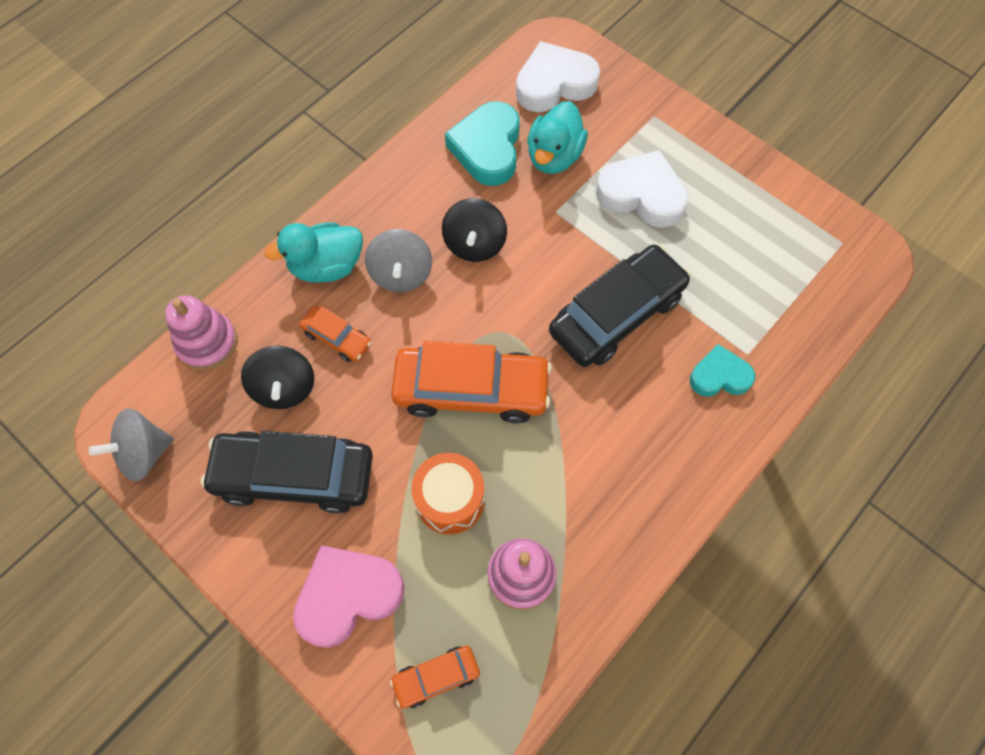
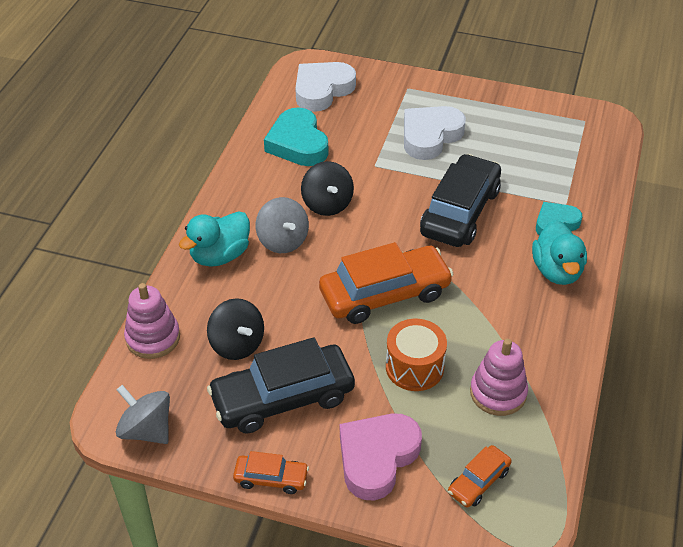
camera: 25 degrees left, 20 degrees down
(144, 453) = (146, 430): grey spinning top -> grey spinning top turned 90 degrees clockwise
(337, 338) = (258, 298): orange car -> orange car (271, 478)
(554, 156) = (351, 133): turquoise duck -> turquoise duck (557, 271)
(642, 195) = (430, 136): white heart -> white heart turned 45 degrees counterclockwise

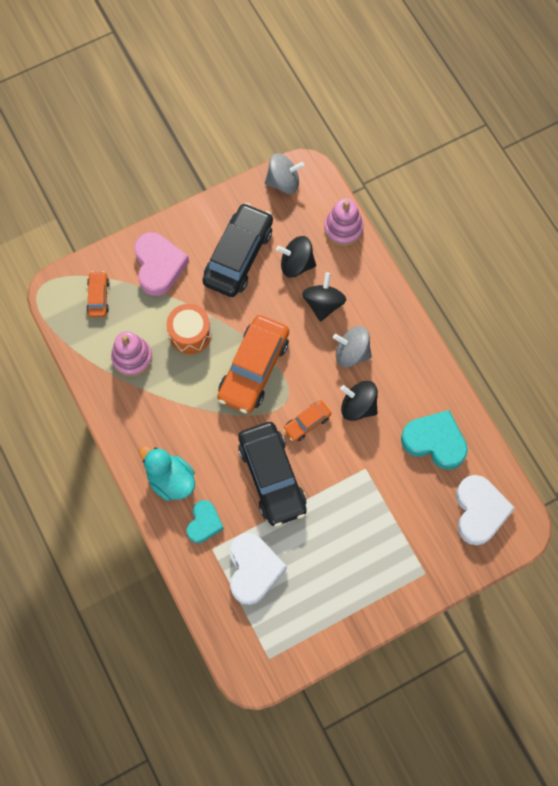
camera: 135 degrees right, 25 degrees up
(220, 255) = (374, 309): turquoise duck -> none
(257, 293) = (323, 304): none -> black spinning top
(271, 478) = (198, 212): orange car -> orange car (307, 423)
(430, 136) = (358, 533): white heart -> white heart (253, 569)

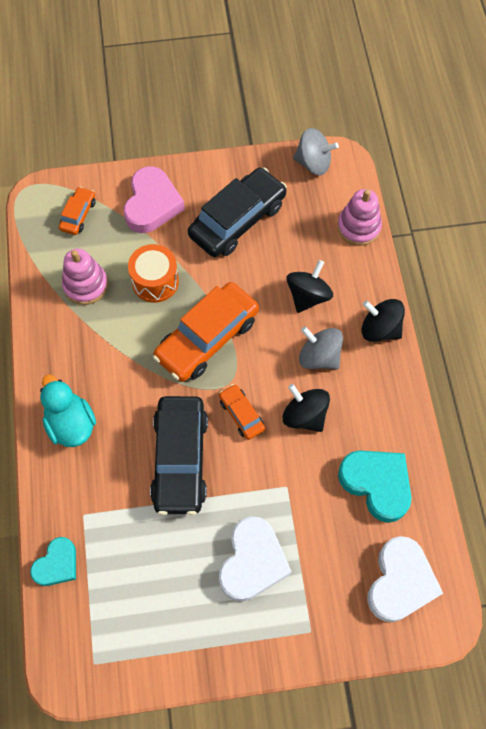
camera: 20 degrees right, 5 degrees down
(204, 523) = (86, 483): turquoise heart -> turquoise heart (57, 564)
(253, 569) = (118, 554): white heart -> white heart (252, 562)
(296, 264) = (295, 247): black spinning top -> black spinning top (380, 329)
(307, 423) = (241, 414): orange car -> orange car turned 75 degrees clockwise

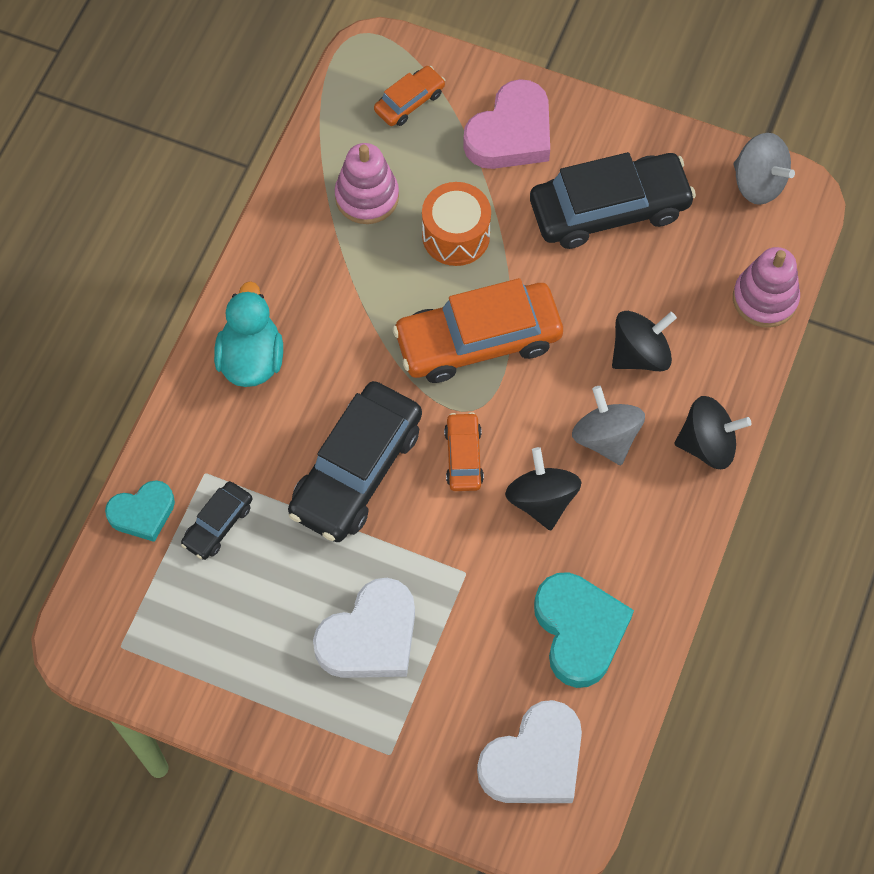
camera: 30 degrees right, 0 degrees up
(112, 544) = (218, 524): none -> black car
(380, 329) = (707, 444): black spinning top -> black spinning top turned 120 degrees clockwise

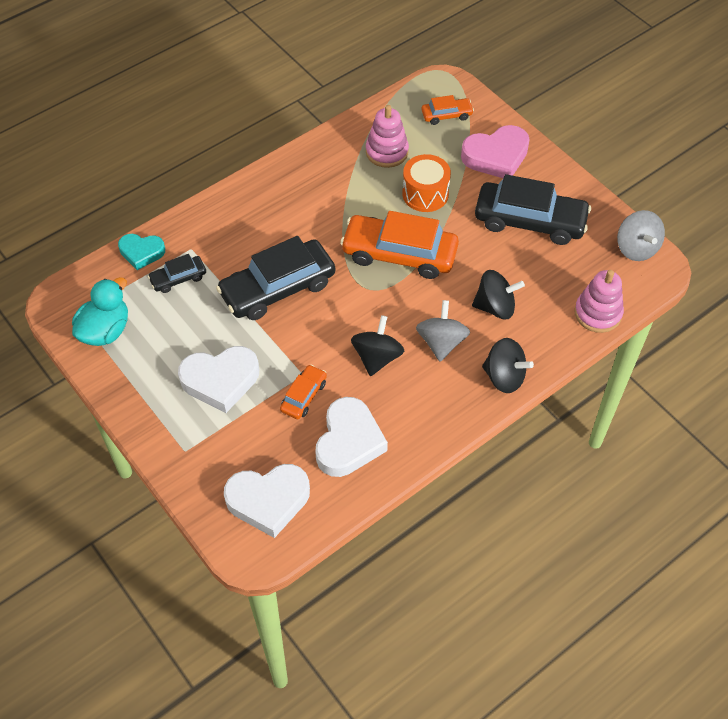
camera: 30 degrees right, 10 degrees down
(251, 358) = (260, 203): turquoise duck -> turquoise duck (105, 331)
(463, 456) = (346, 311): orange car -> orange car (303, 396)
(579, 631) = (349, 442): turquoise heart -> white heart

